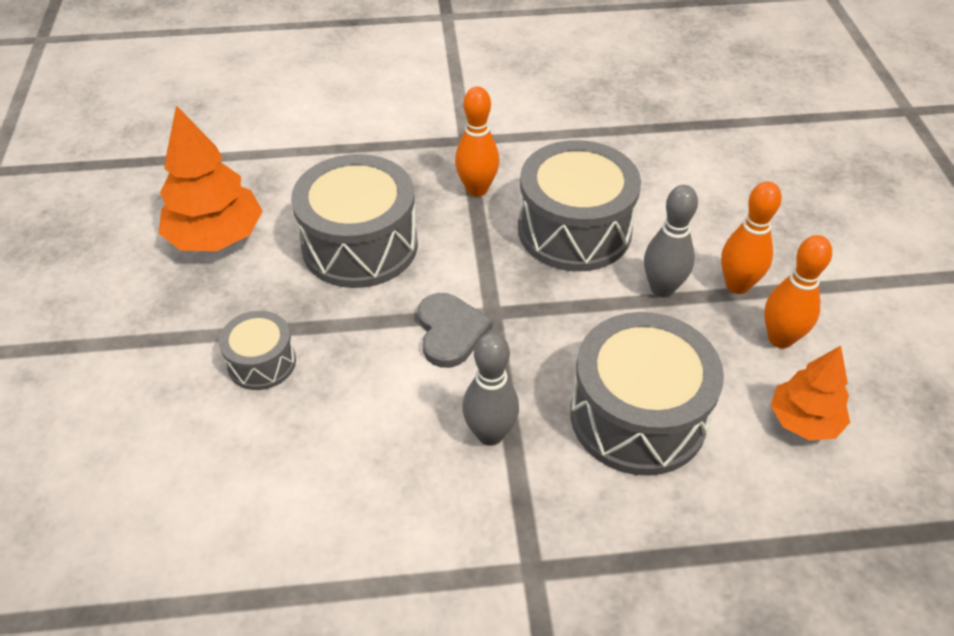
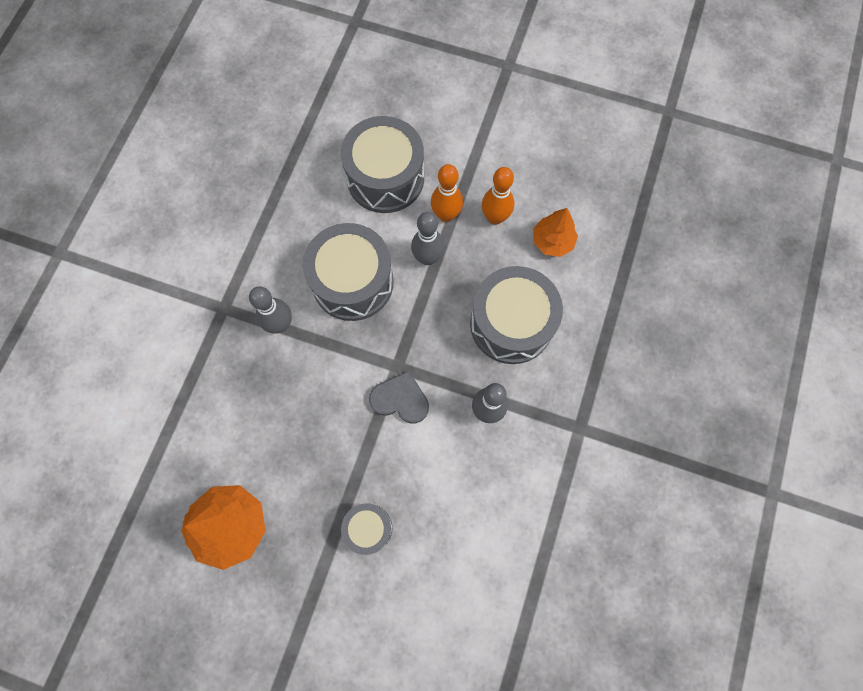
camera: 65 degrees left, 25 degrees up
(360, 245) = (294, 426): grey drum -> grey drum (385, 178)
(477, 189) = (280, 324): orange bowling pin -> grey bowling pin

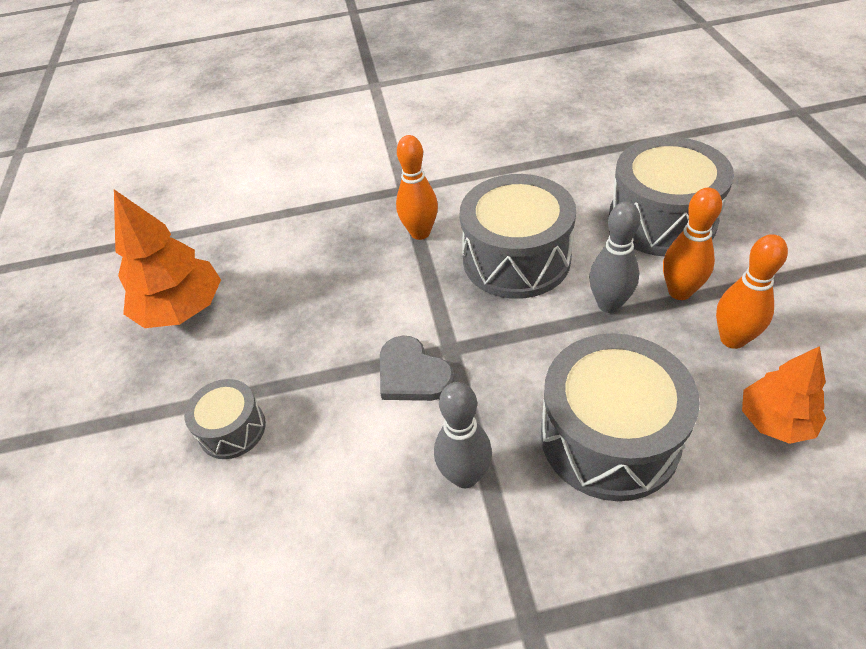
camera: 65 degrees right, 25 degrees down
(280, 324) = (420, 233): grey bowling pin -> orange bowling pin
(400, 399) = (412, 374): grey heart -> grey heart turned 150 degrees clockwise

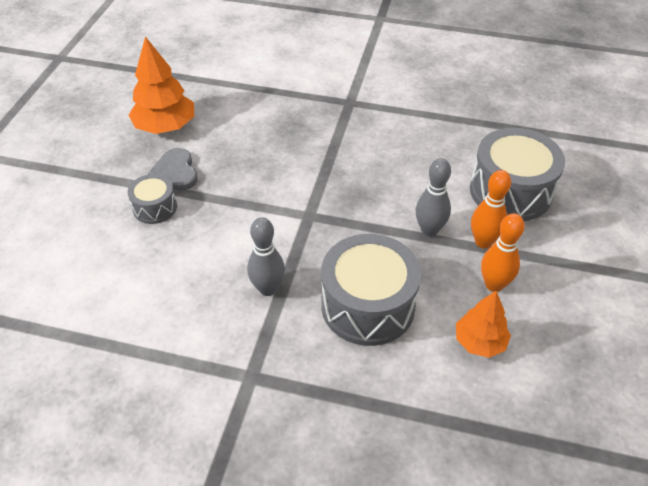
camera: 20 degrees right, 0 degrees up
(412, 374) = (276, 220): grey heart -> grey heart (176, 172)
(420, 233) = (340, 136): orange bowling pin -> none
(516, 259) = (390, 177): grey drum -> none

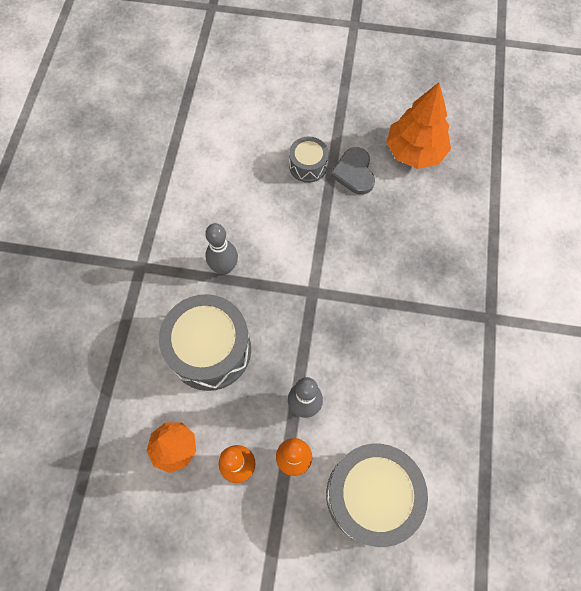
camera: 85 degrees right, 20 degrees up
(176, 172) = (354, 172): grey heart -> grey heart turned 75 degrees counterclockwise

